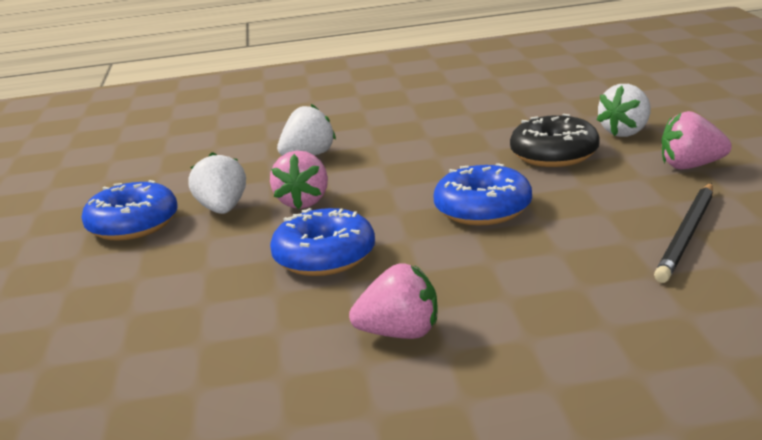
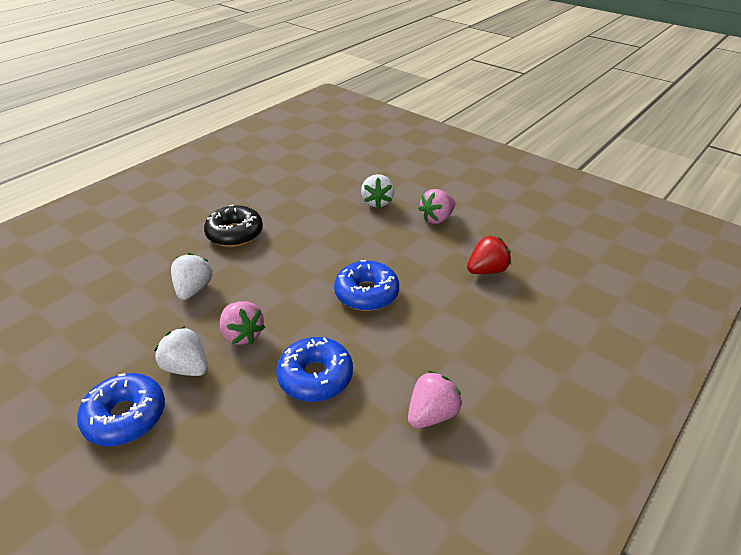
camera: 45 degrees left, 15 degrees up
(554, 154) = (357, 233): black donut -> black donut (235, 233)
(687, 235) = (487, 270): black pencil -> red strawberry

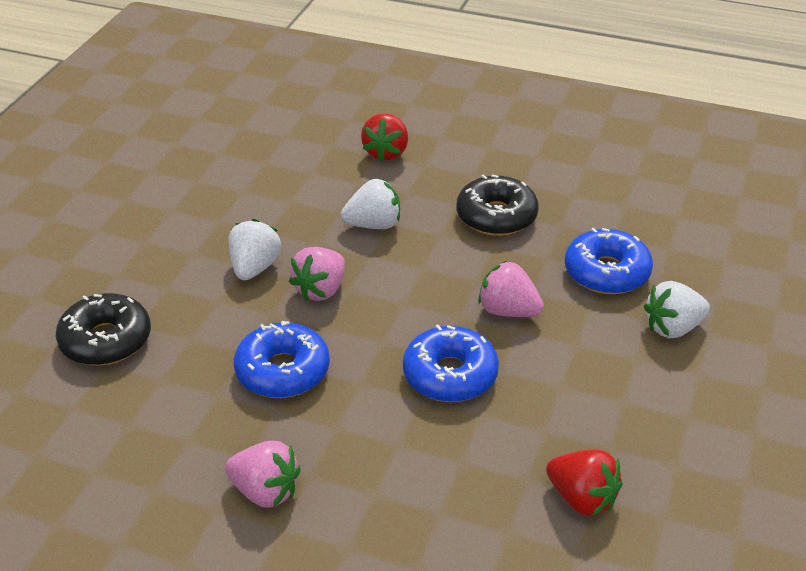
camera: 70 degrees right, 0 degrees up
(119, 262) = (386, 153): none -> red strawberry
(125, 416) = (178, 254): blue donut -> blue donut (606, 272)
(201, 496) = (106, 340): none -> black donut
(437, 218) = (681, 409): pink strawberry -> pink strawberry (508, 311)

